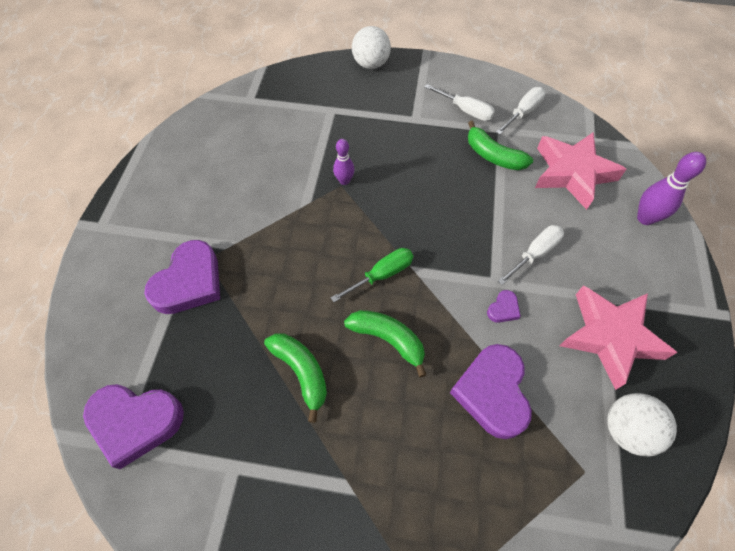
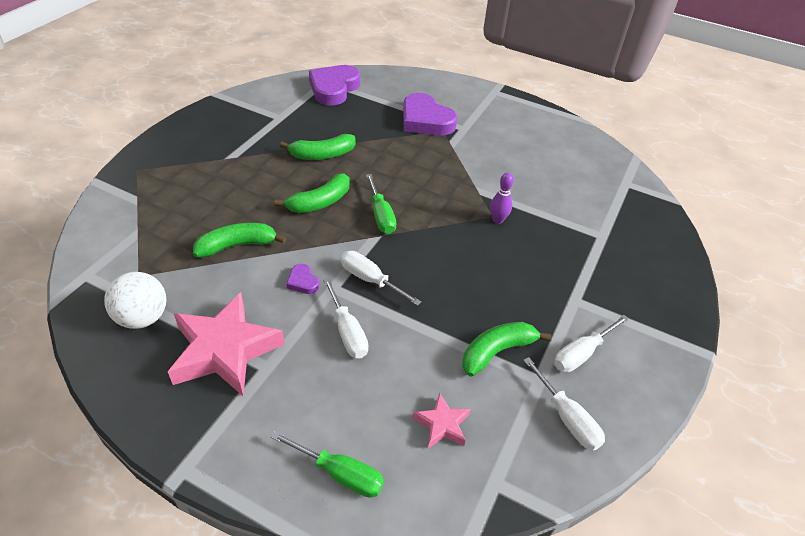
camera: 105 degrees right, 15 degrees down
(371, 64) = (680, 288): white ball -> none
(471, 256) = (370, 280): none -> white screwdriver
(492, 392) = (237, 245): purple heart -> green banana
(572, 173) = (442, 424): pink star -> pink star, size x0.48
(645, 218) = (339, 473): purple bowling pin -> green screwdriver

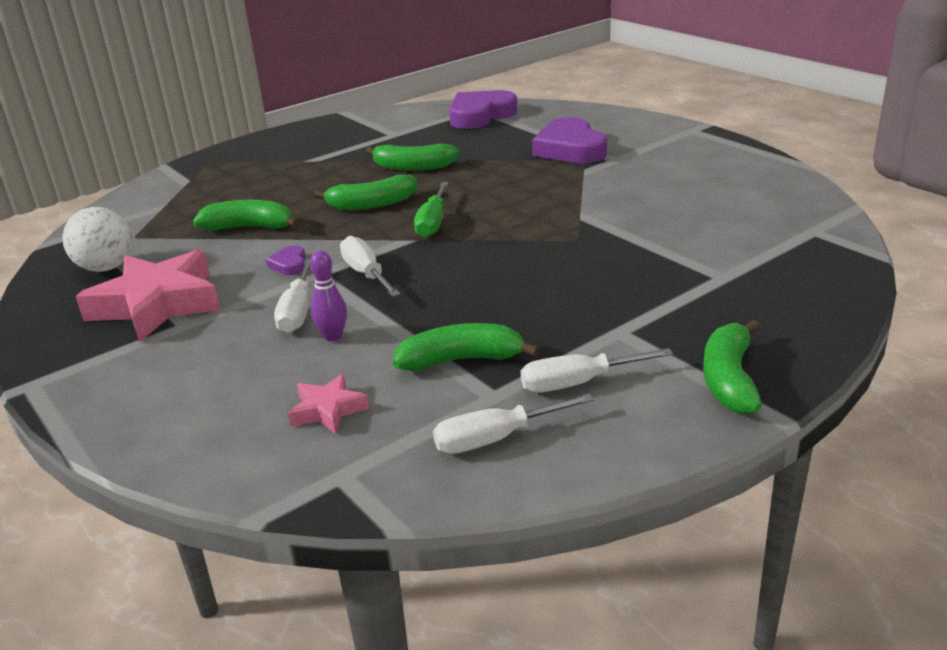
camera: 30 degrees right, 15 degrees down
(339, 473) = (173, 424): green screwdriver -> none
(497, 220) = (580, 244): purple bowling pin -> purple bowling pin (333, 337)
(567, 418) = (496, 439): white screwdriver -> white screwdriver turned 75 degrees clockwise
(661, 327) = (729, 379): none -> green banana

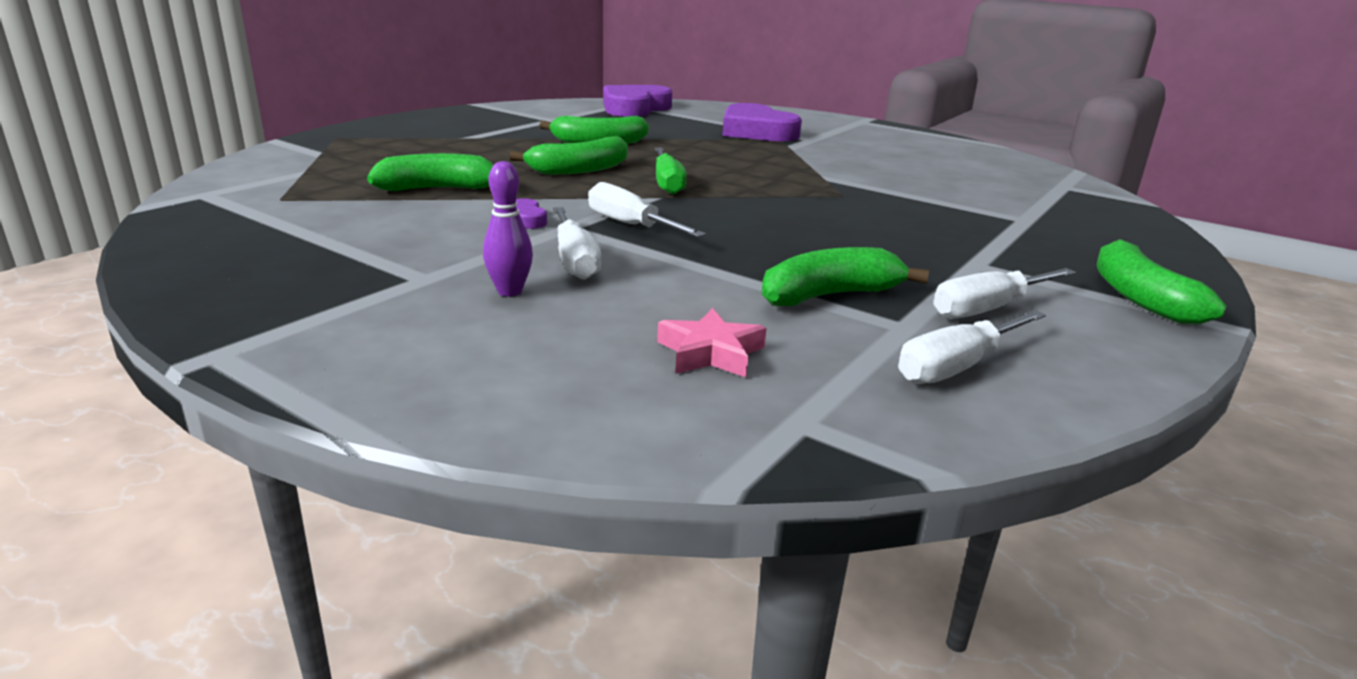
camera: 20 degrees left, 5 degrees down
(106, 267) = (259, 227): white ball -> none
(157, 304) = (366, 260): pink star -> none
(333, 337) = (645, 281): purple bowling pin -> purple bowling pin (510, 291)

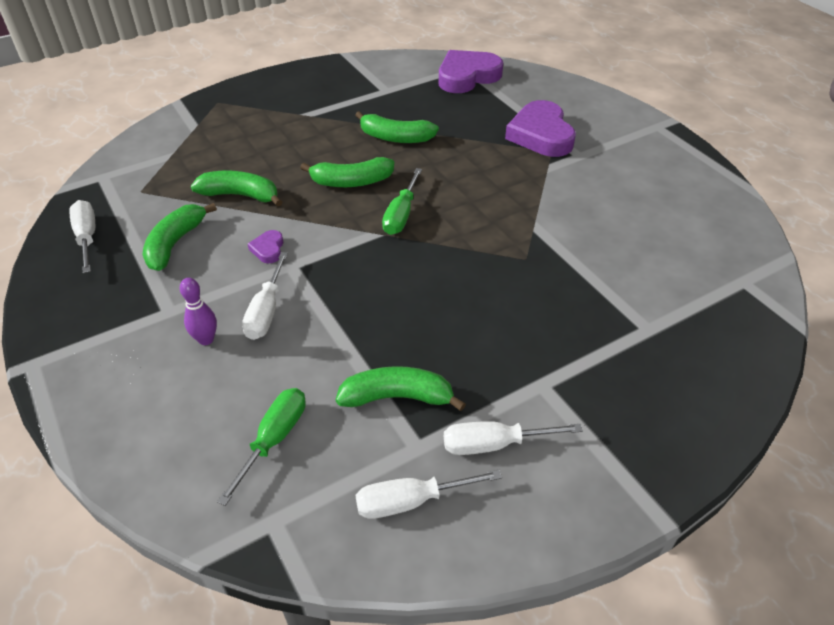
camera: 25 degrees right, 20 degrees up
(631, 225) = (332, 272): white screwdriver -> white screwdriver (87, 237)
(710, 353) = (274, 439): pink star -> green screwdriver
(1139, 297) = (628, 463): green banana -> green banana (175, 243)

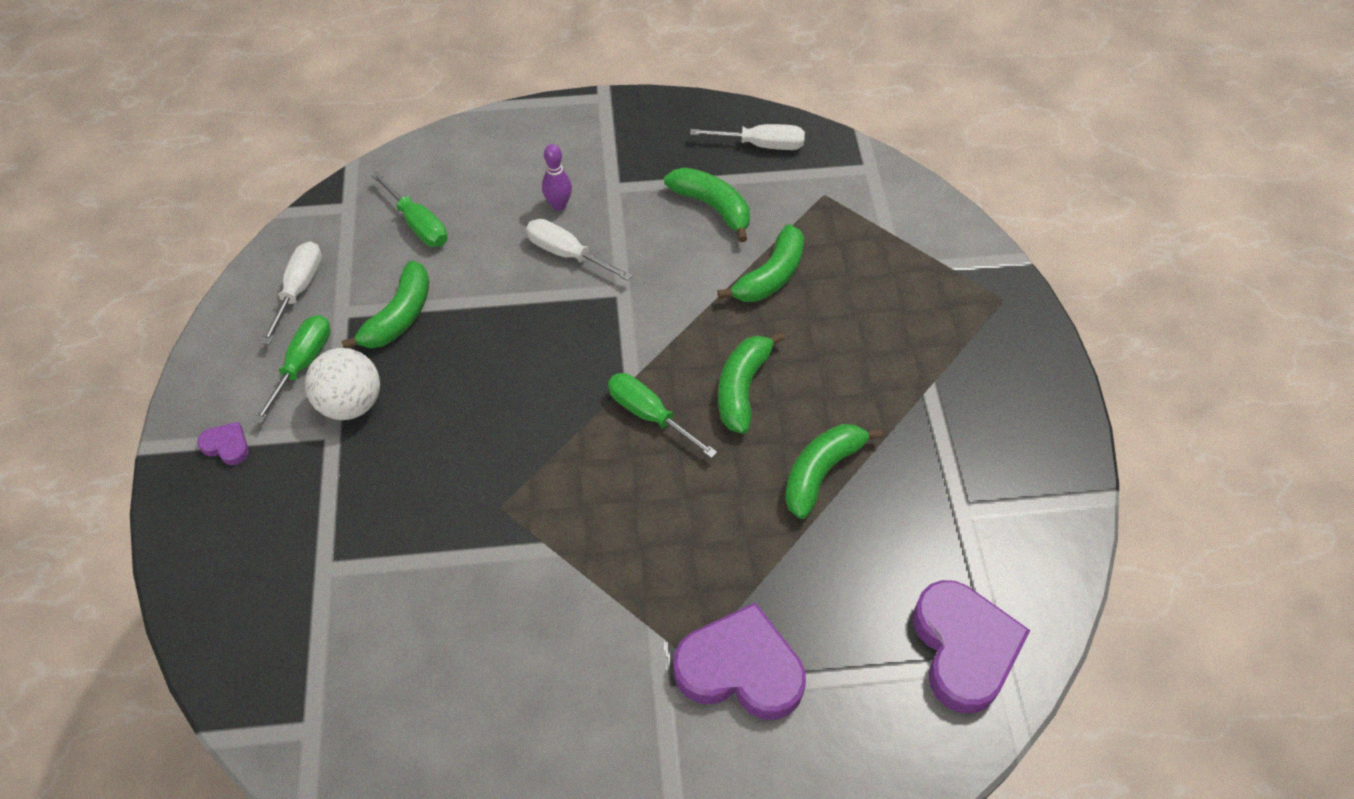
camera: 115 degrees right, 10 degrees up
(268, 249) = (659, 277): purple heart -> purple heart (227, 446)
(494, 444) = (303, 364): white screwdriver -> green screwdriver
(508, 385) = (351, 403): none -> white ball

